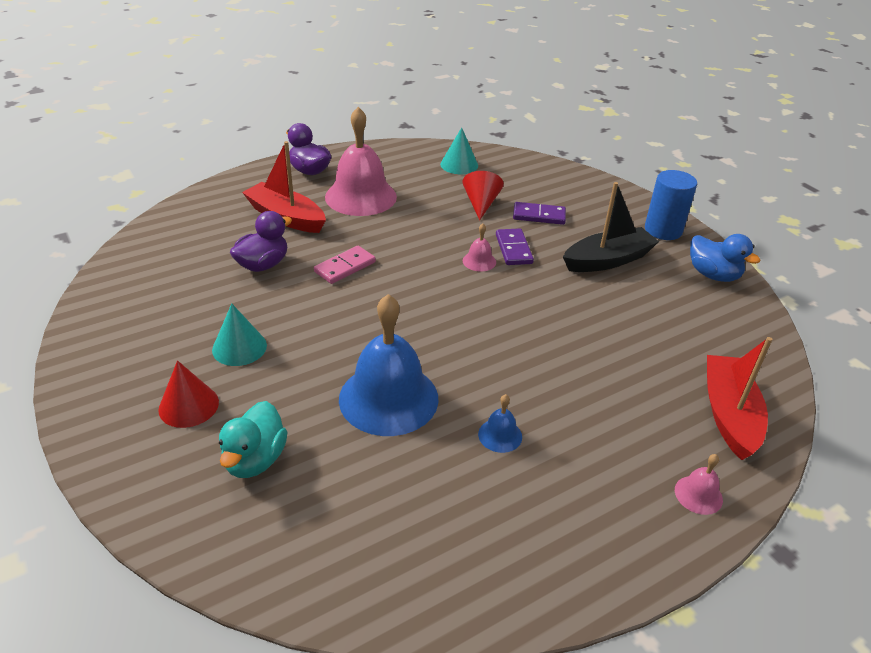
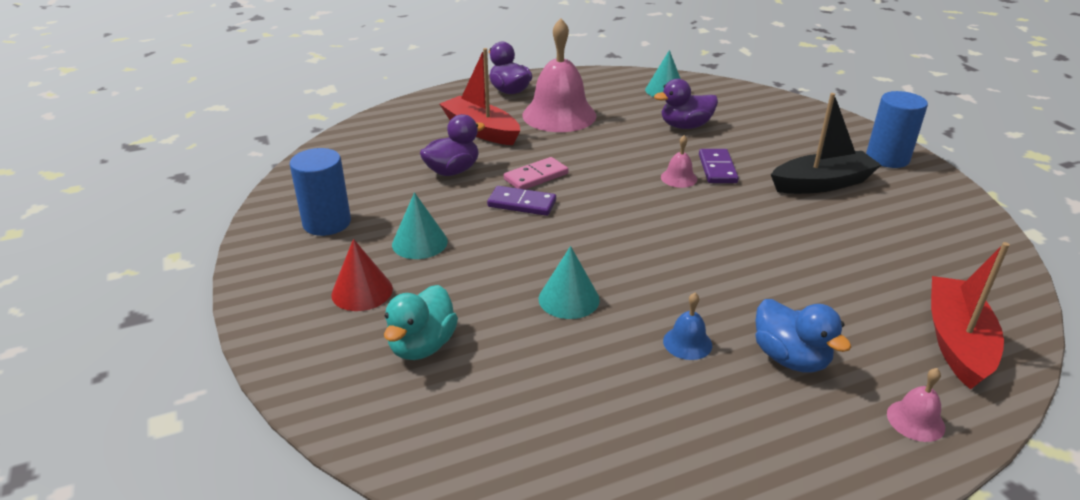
camera: 10 degrees right, 5 degrees down
(143, 331) = (327, 223): none -> blue cylinder
(388, 398) = (569, 299): blue bell -> turquoise cone
(481, 204) = (685, 126): red cone -> purple duck
(539, 215) = (747, 139): purple domino -> purple domino (522, 203)
(713, 275) = (944, 203): blue duck -> blue duck (790, 358)

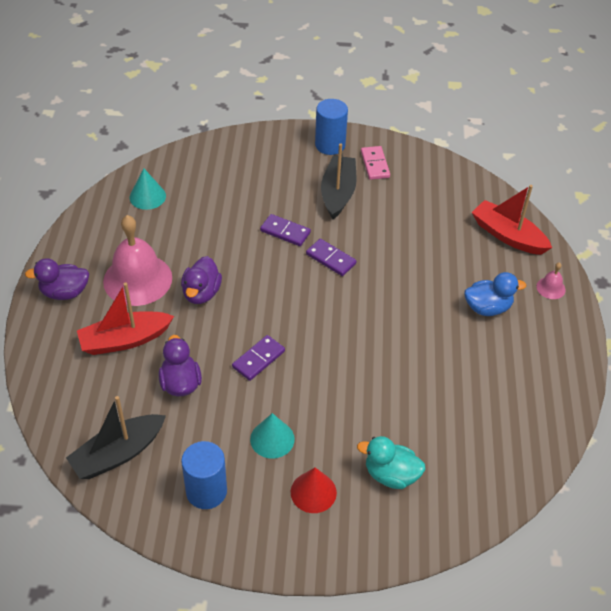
camera: 65 degrees left, 15 degrees up
(346, 165) = (118, 453): none -> black boat
(422, 346) = (391, 475): turquoise duck -> turquoise duck turned 150 degrees clockwise
(536, 177) = (226, 335): pink domino -> pink domino (375, 164)
(569, 299) = (385, 380): turquoise cone -> none
(679, 178) = (283, 258): pink bell -> none
(685, 126) = (214, 216): purple duck -> purple duck (201, 293)
(687, 343) = (454, 344): blue bell -> none
(715, 207) = (330, 259): none -> purple domino

